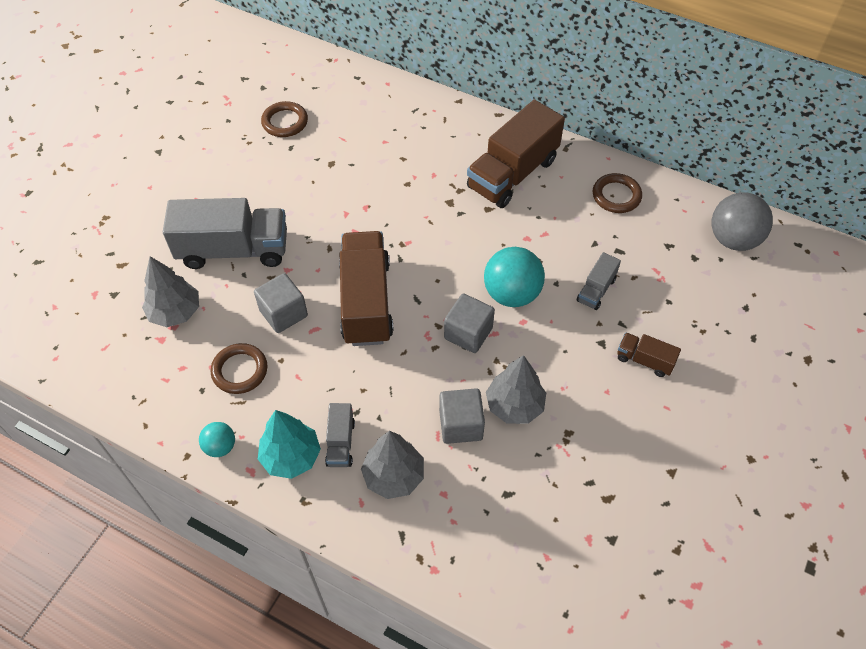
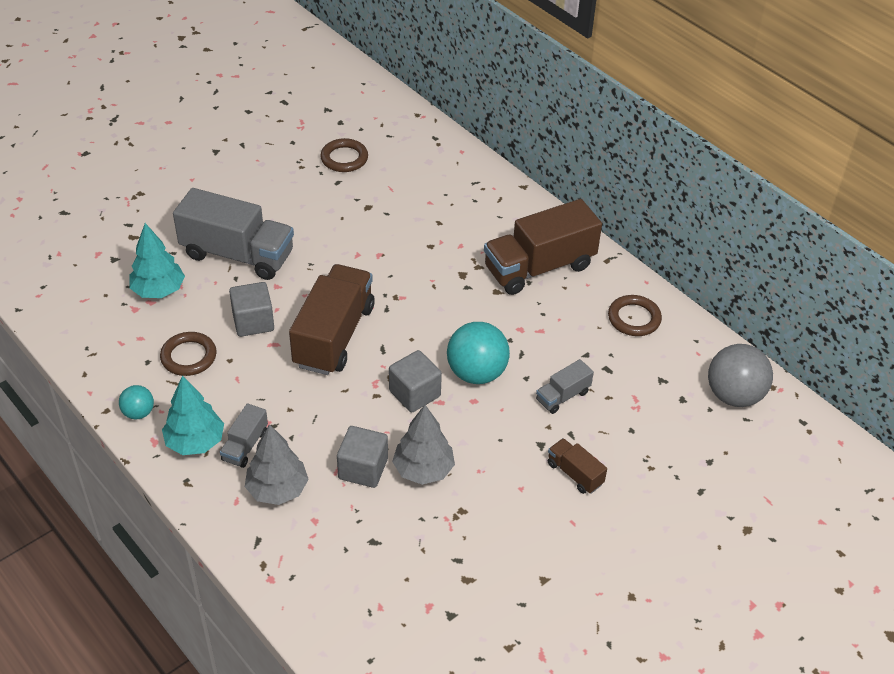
camera: 20 degrees right, 10 degrees down
(175, 312) = (159, 290): grey tree -> turquoise tree

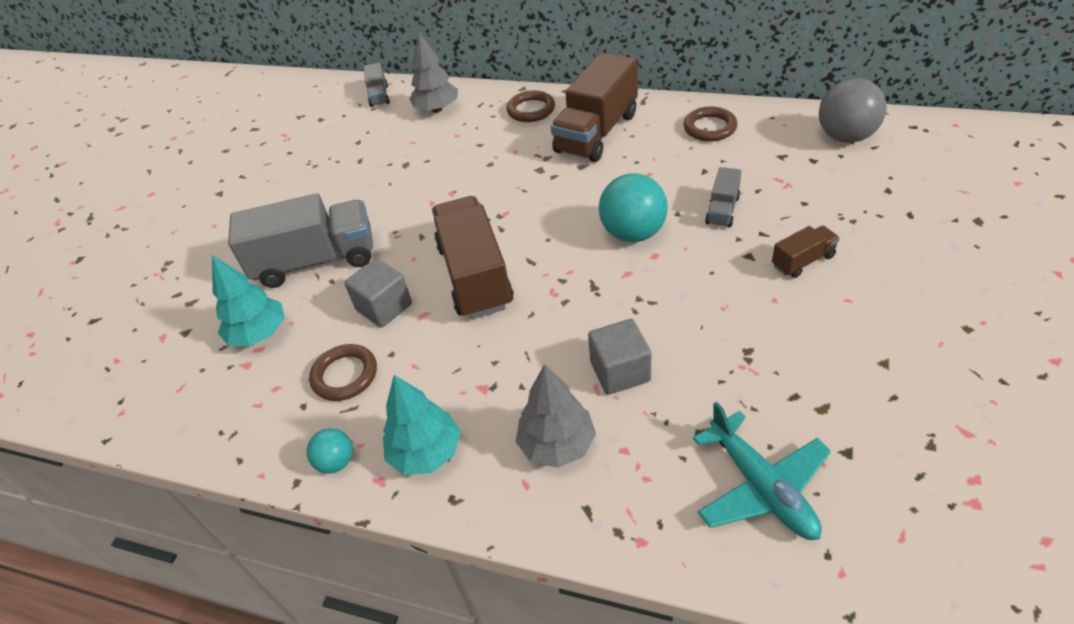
camera: 25 degrees left, 0 degrees up
(245, 446) = (482, 423): grey truck -> grey truck (379, 96)
(344, 158) = (349, 141): brown ring -> brown ring (531, 110)
(374, 598) = (761, 486): none -> turquoise plane
(414, 393) = (598, 280): grey cube -> none
(423, 470) = (675, 337): grey tree -> grey tree (437, 109)
(575, 474) = (803, 261): brown truck -> brown truck turned 135 degrees clockwise

